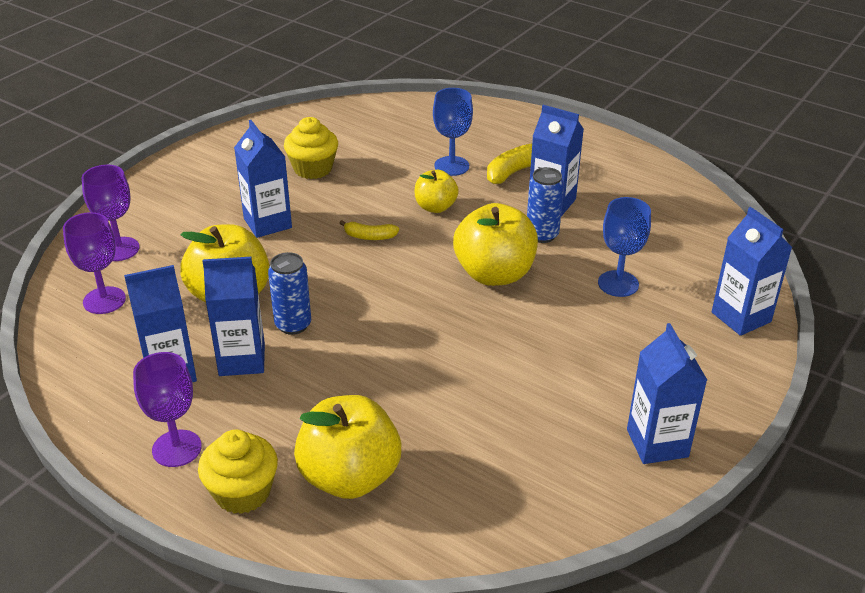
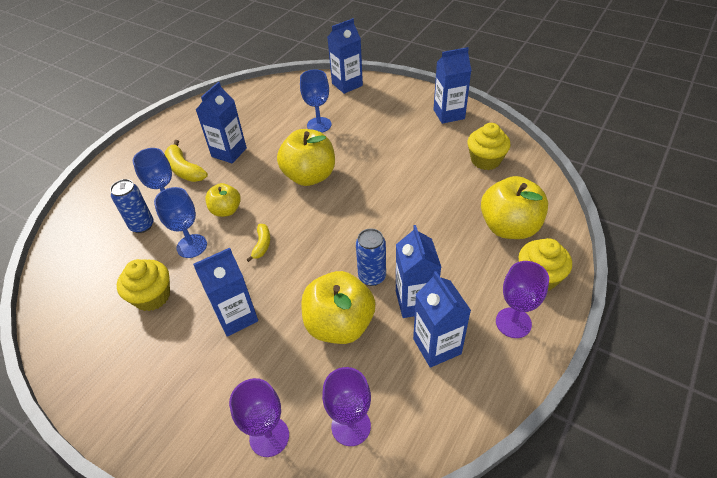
camera: 90 degrees left, 10 degrees up
(380, 187) = (192, 246): none -> blue goblet
(517, 475) = (485, 160): none -> yellow cupcake
(542, 235) = (267, 156): blue can -> blue can (142, 225)

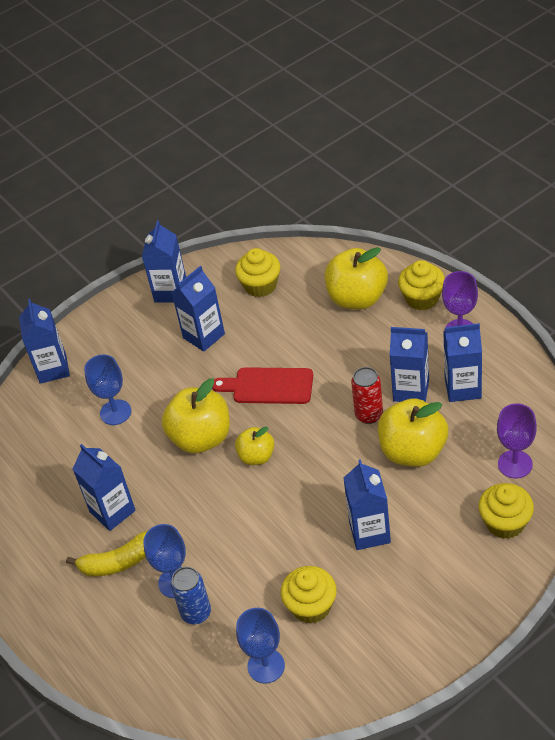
camera: 65 degrees left, 0 degrees up
(192, 246) = (254, 564): blue goblet -> blue goblet (266, 666)
(226, 210) = (215, 525): yellow apple -> yellow apple (256, 456)
(262, 245) = (285, 498): yellow banana -> none
(269, 436) = (505, 523): purple goblet -> yellow cupcake
(372, 277) = (369, 415): blue can -> red can
(378, 199) = (268, 386): none -> red cutting board
(413, 145) = (204, 336): none -> blue carton

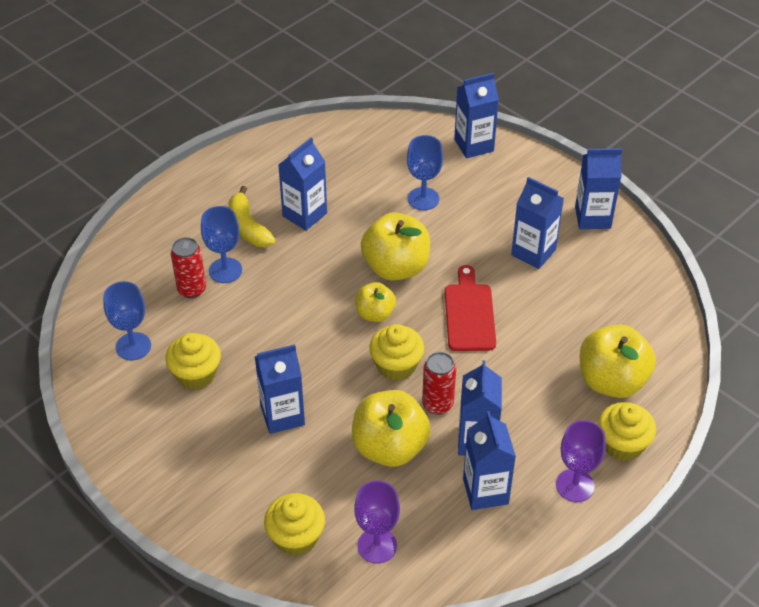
camera: 75 degrees right, 0 degrees up
(196, 613) = (192, 289): blue can -> red can
(260, 285) = (616, 291): yellow cupcake -> yellow cupcake (396, 366)

